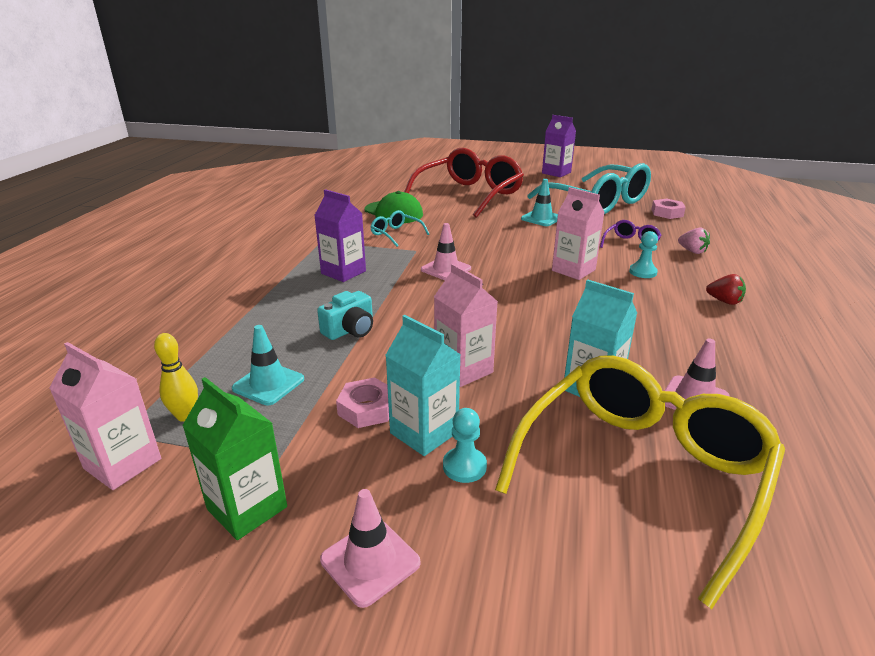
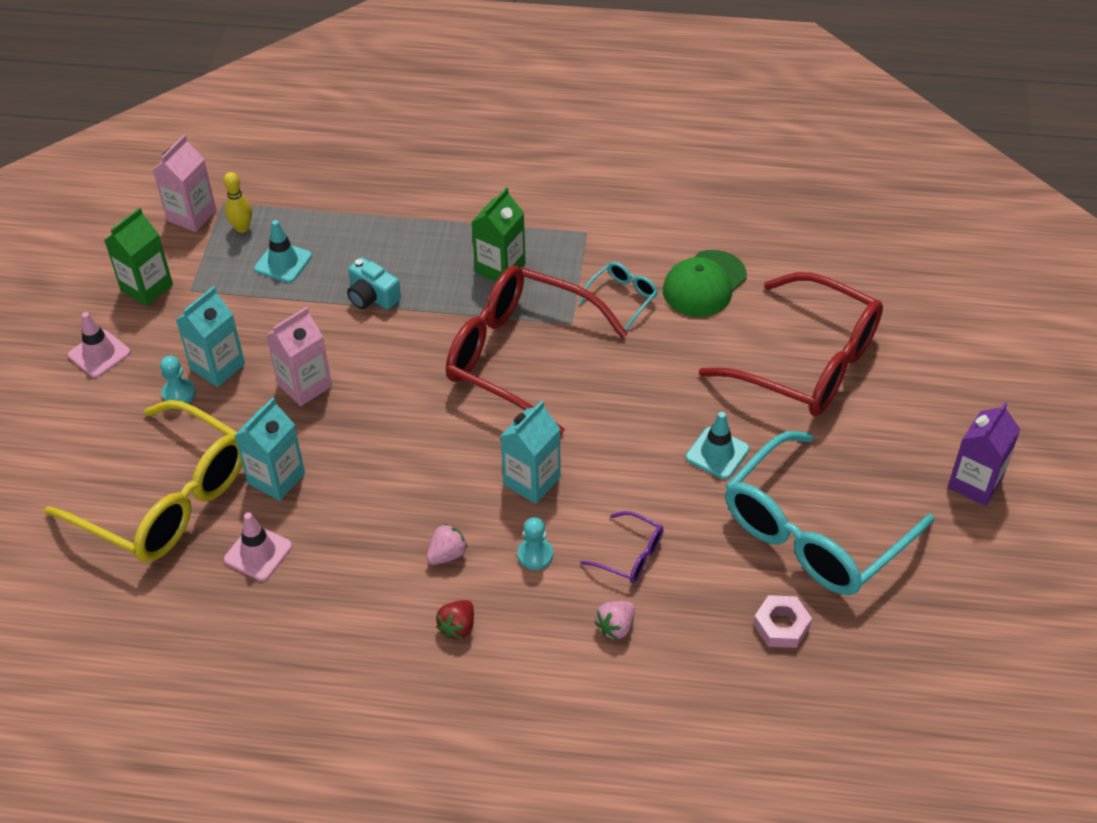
camera: 85 degrees right, 20 degrees up
(343, 272) = (500, 268): purple carton -> green carton
(367, 409) = (248, 328): pink nut -> none
(445, 269) = (519, 356): pink traffic cone -> red glasses
(573, 270) = (532, 481): pink carton -> turquoise carton
(655, 303) = (447, 554): none -> pink strawberry

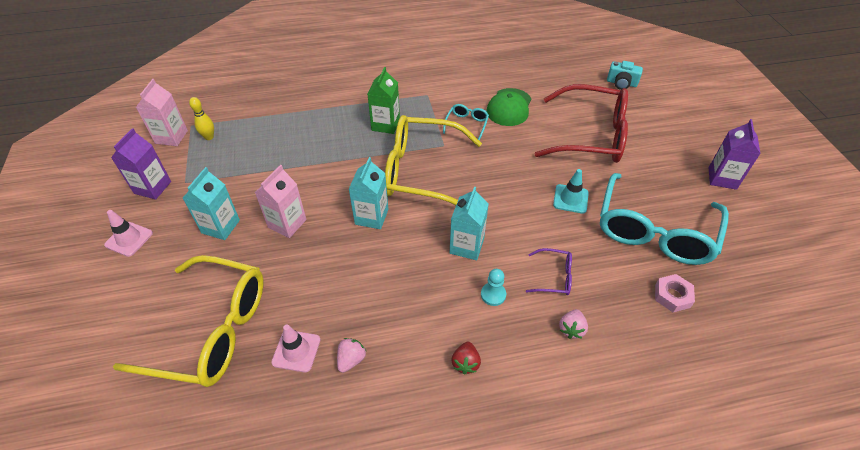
camera: 20 degrees left, 0 degrees up
(147, 287) = (152, 187): green carton -> purple carton
(179, 393) = (197, 251): turquoise pawn -> none
(276, 478) = (290, 292): turquoise carton -> turquoise carton (371, 217)
(283, 262) = (244, 151): turquoise traffic cone -> none
(372, 296) = (311, 158): turquoise camera -> turquoise camera (621, 83)
(447, 554) = (434, 312): pink strawberry -> pink strawberry (351, 359)
(519, 356) = (421, 171): red glasses -> yellow glasses

